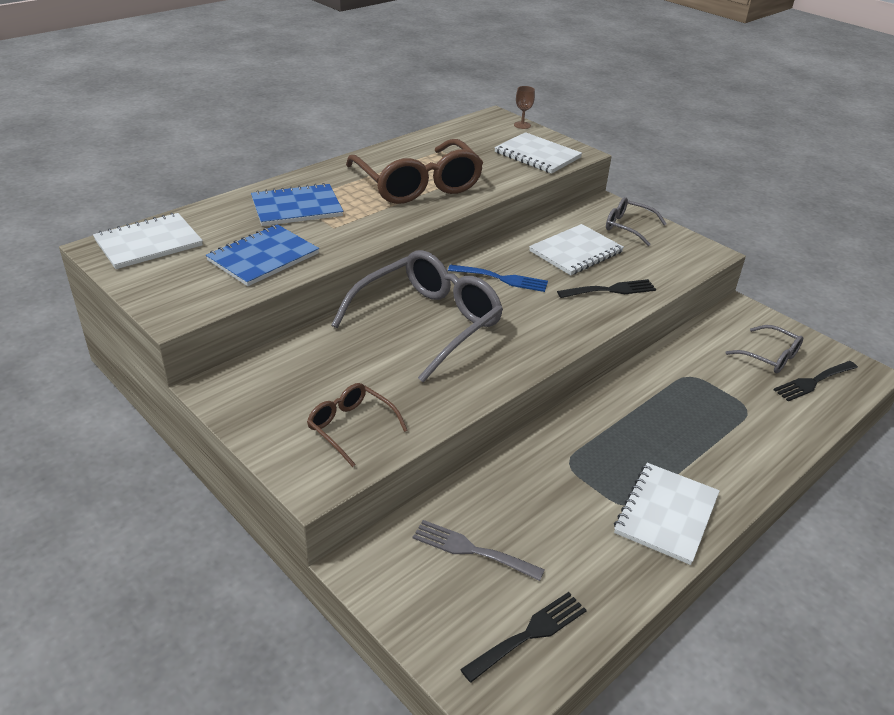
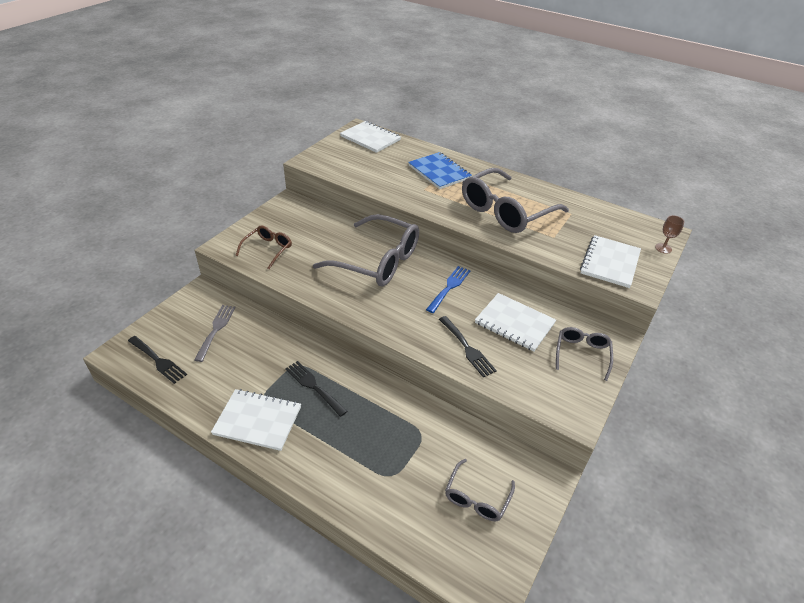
camera: 75 degrees right, 5 degrees up
(263, 257) = (375, 173): blue notebook -> none
(417, 184) = (506, 211): brown glasses -> grey glasses
(502, 279) = (449, 287): blue fork -> blue fork turned 150 degrees counterclockwise
(813, 382) = (452, 535): black fork -> black fork (314, 386)

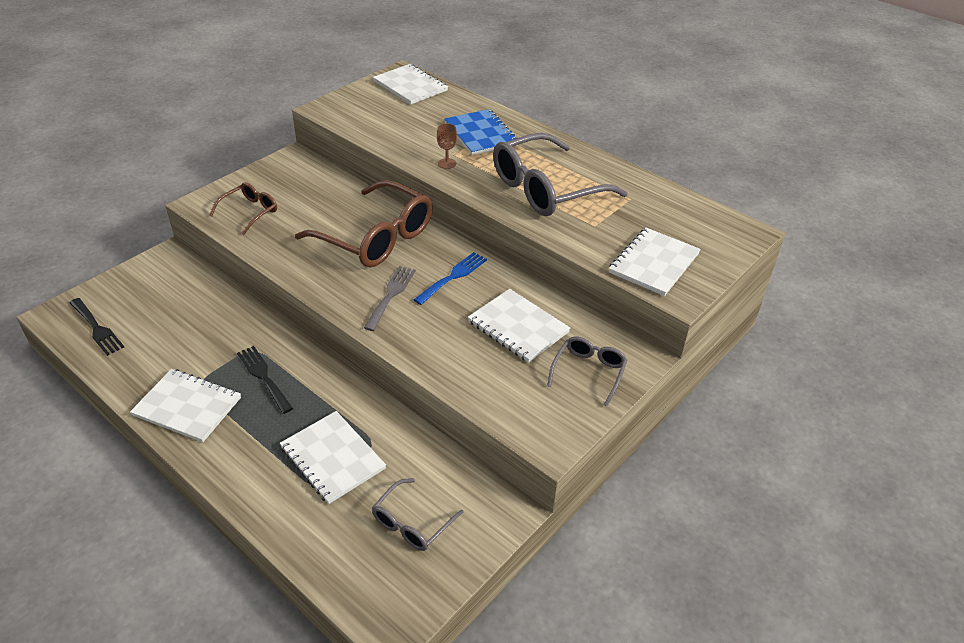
camera: 10 degrees right, 0 degrees up
(216, 329) = (172, 301): grey fork -> grey fork (391, 295)
(376, 261) = (375, 237): grey glasses -> brown glasses
(393, 450) = (332, 458): none -> white notebook
(467, 348) = (447, 350): black fork -> none
(663, 248) = (734, 252): brown goblet -> brown goblet (447, 163)

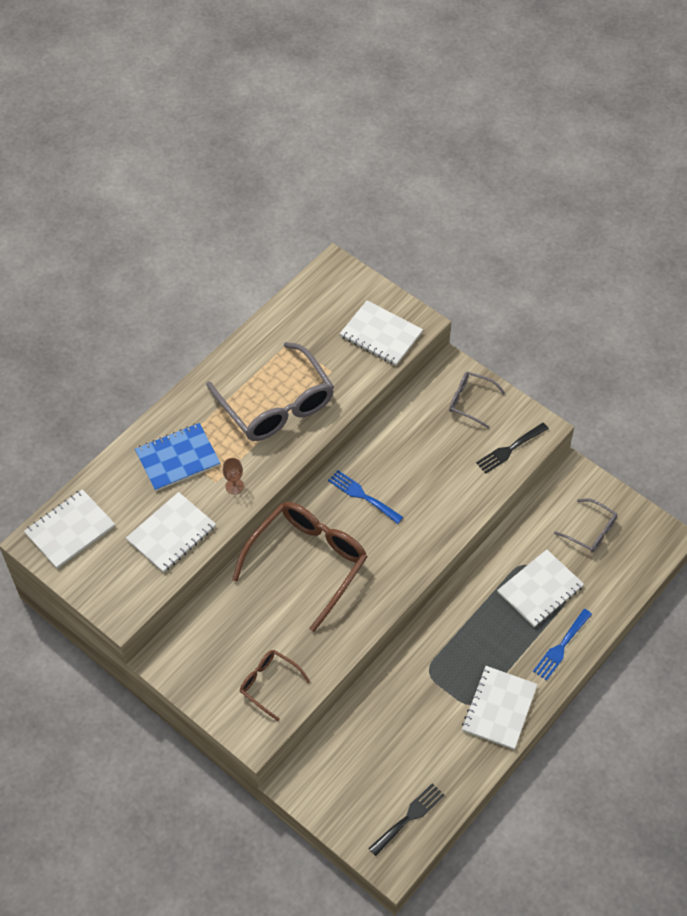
camera: 90 degrees left, 15 degrees up
(247, 473) = (561, 647): none -> blue fork
(263, 377) = (459, 655): black fork -> black fork (509, 449)
(391, 295) = (390, 542): grey fork -> none
(518, 327) = (424, 447): white notebook -> white notebook (171, 533)

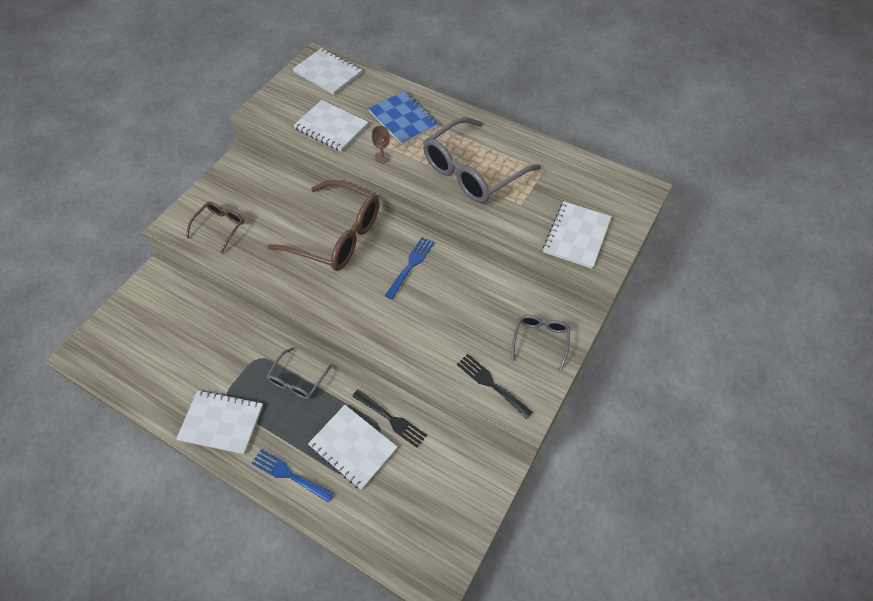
camera: 80 degrees right, 0 degrees up
(409, 817) = (119, 360): black fork -> black fork (391, 419)
(590, 531) = (430, 492): grey glasses -> grey glasses (298, 379)

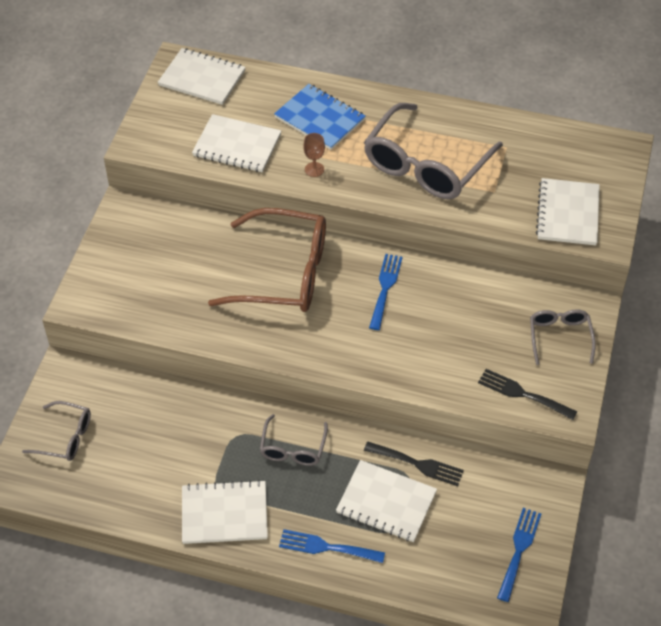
camera: 15 degrees left, 5 degrees down
(132, 327) = (64, 437): none -> grey glasses
(220, 228) = (137, 294): brown glasses -> none
(448, 522) = (519, 550): none -> blue fork

